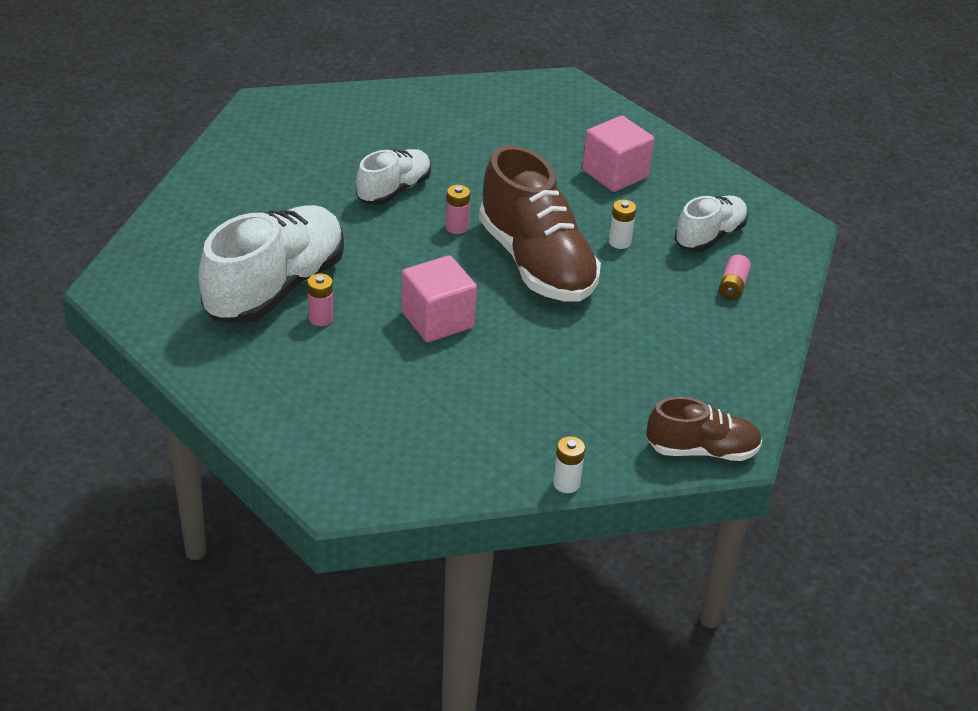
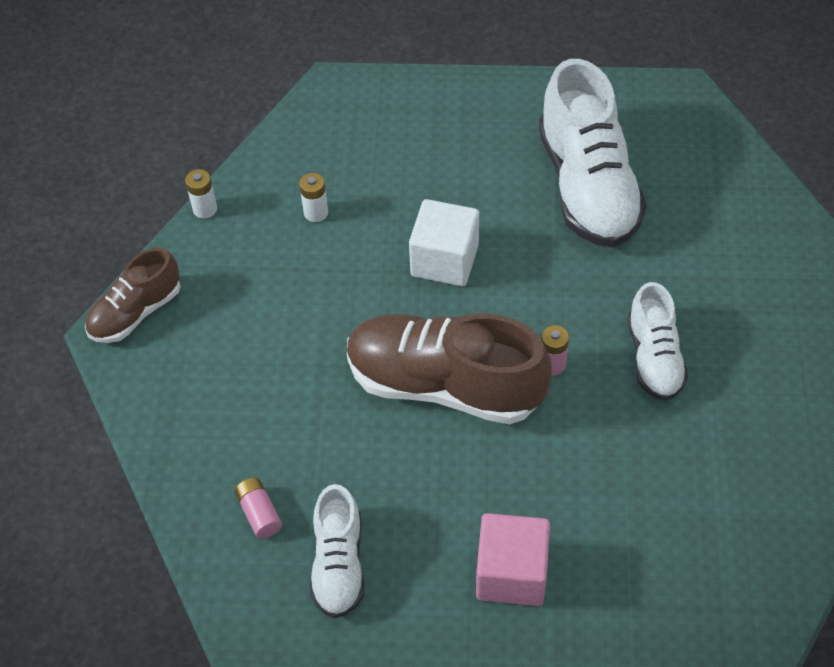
camera: 140 degrees right, 15 degrees up
(320, 318) = (521, 190): pink battery -> none
(437, 320) = (444, 260): pink cube -> white cube
(619, 242) = (407, 477): white battery -> white battery (316, 212)

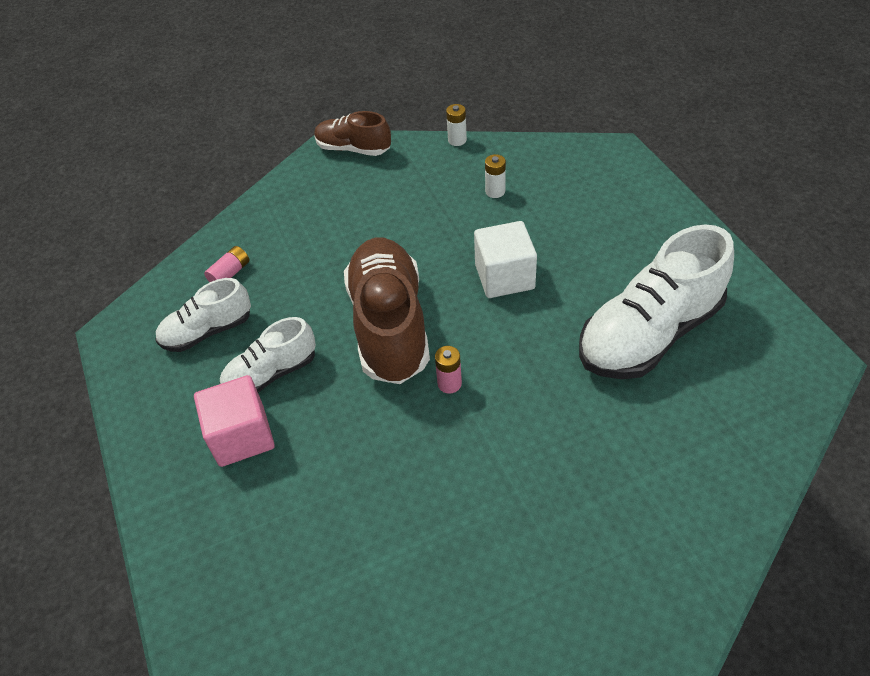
camera: 65 degrees right, 5 degrees down
(654, 358) = (501, 452): white shoe -> white shoe (271, 373)

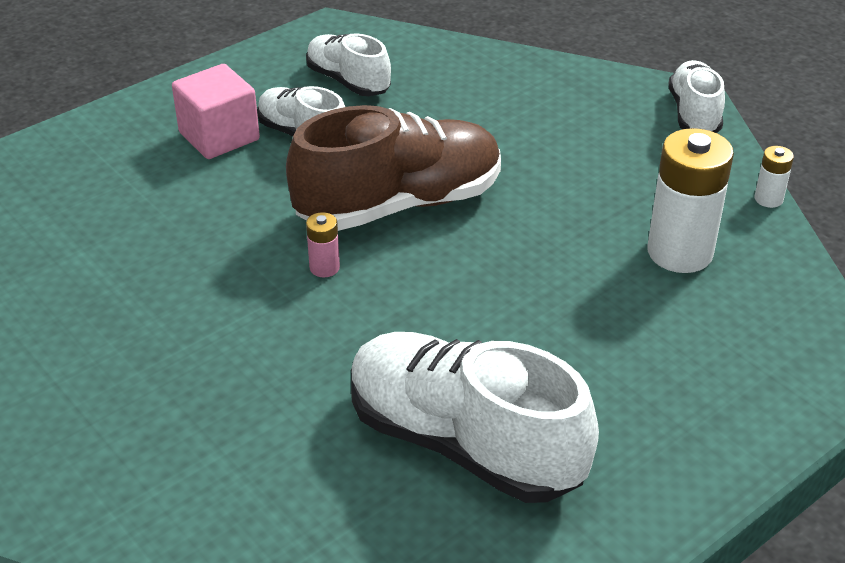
camera: 70 degrees right, 10 degrees down
(230, 273) = (435, 74): pink battery -> none
(353, 149) = (694, 114): brown shoe -> white shoe
(495, 191) = (680, 252): white battery -> white battery, size x2.19
(504, 277) = (517, 286): white cube -> none

